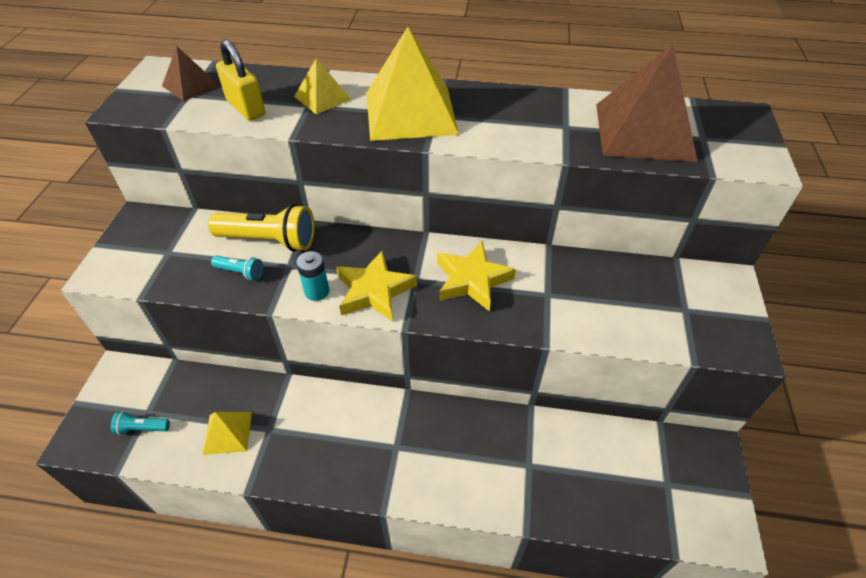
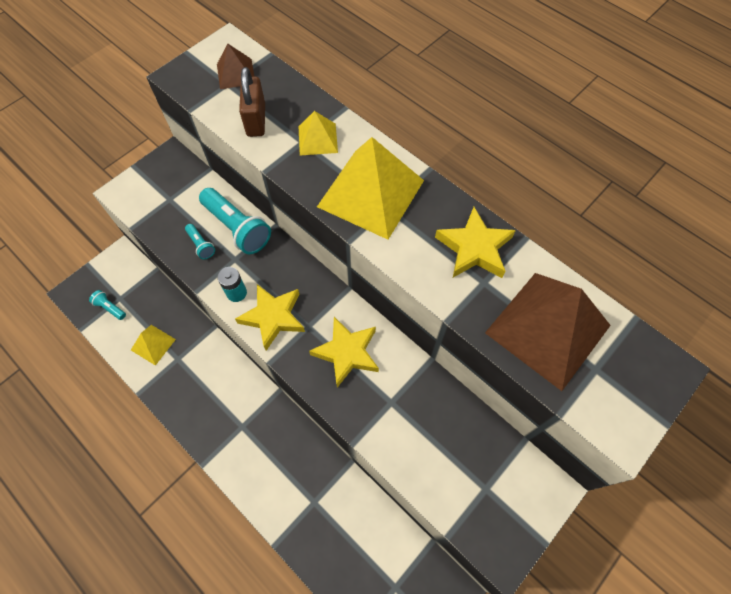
camera: 35 degrees right, 15 degrees up
(246, 108) = (256, 120): yellow padlock -> brown padlock
(269, 240) = (237, 228): yellow flashlight -> turquoise flashlight
(535, 110) = (474, 248): none -> yellow star

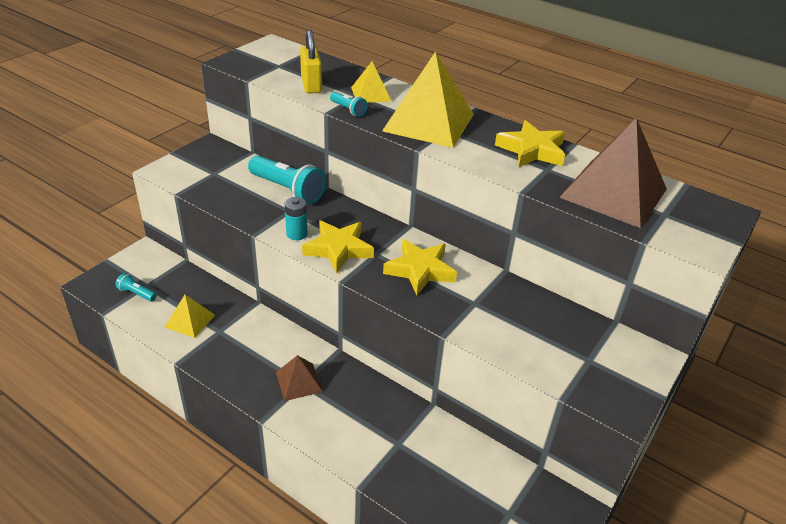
camera: 10 degrees left, 25 degrees down
(201, 245) = (253, 203): turquoise flashlight -> turquoise flashlight (348, 110)
(235, 74) = (285, 60): brown pyramid -> brown pyramid (298, 382)
(256, 120) = (311, 85): brown padlock -> yellow padlock

